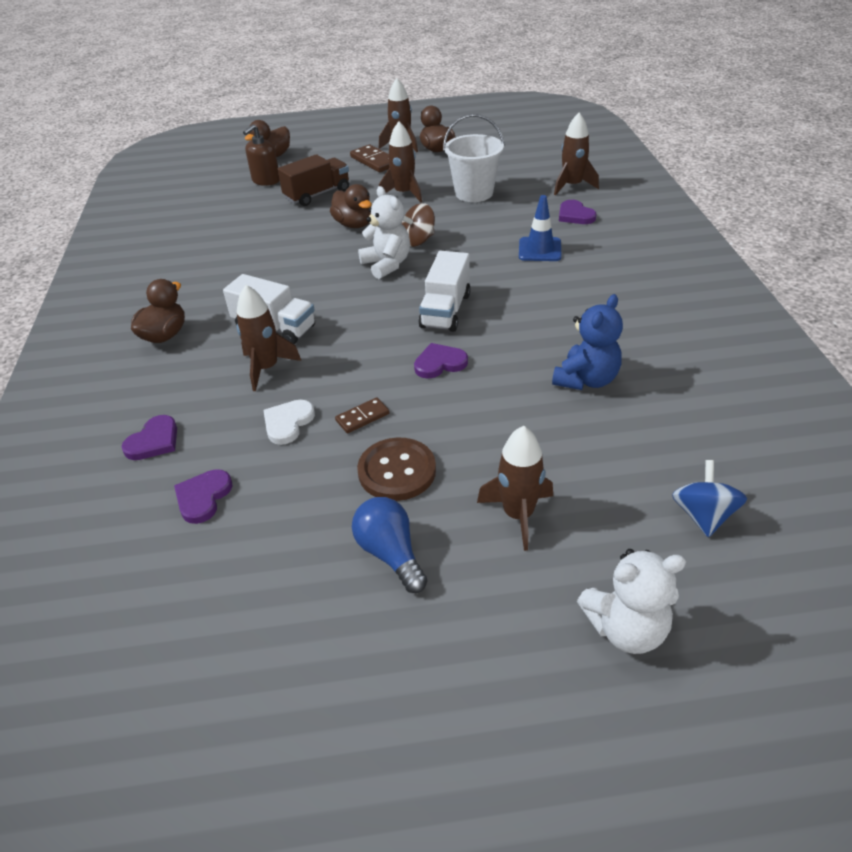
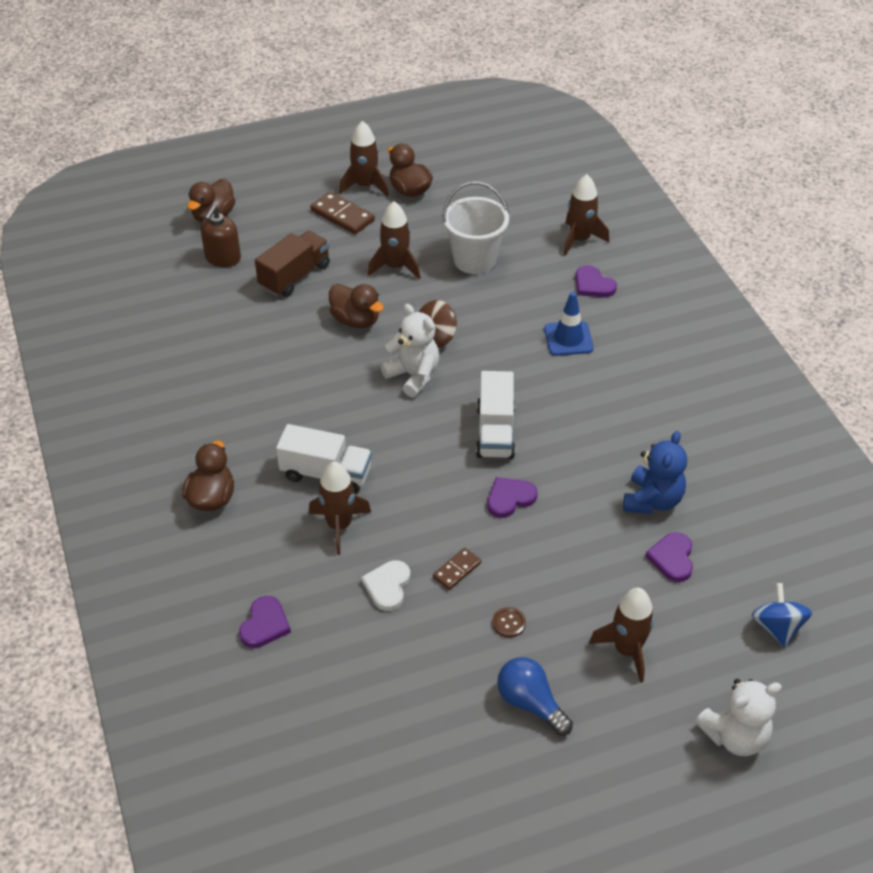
camera: 15 degrees left, 5 degrees up
(203, 497) = (341, 676): purple heart -> purple heart (672, 558)
(397, 471) = (509, 623): brown button -> brown button, size x0.47

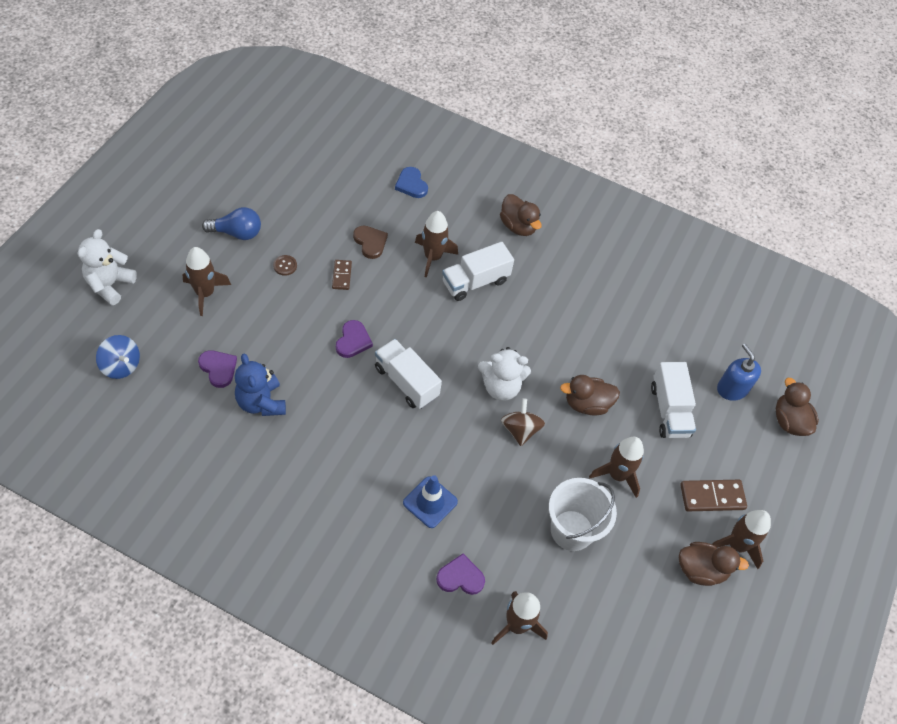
camera: 130 degrees right, 10 degrees up
(223, 258) = (732, 389): brown soap dispenser -> blue soap dispenser
(264, 625) = (411, 184): purple heart -> blue heart
(295, 276) = (669, 410): brown truck -> white truck
(387, 586) = (370, 242): white heart -> brown heart

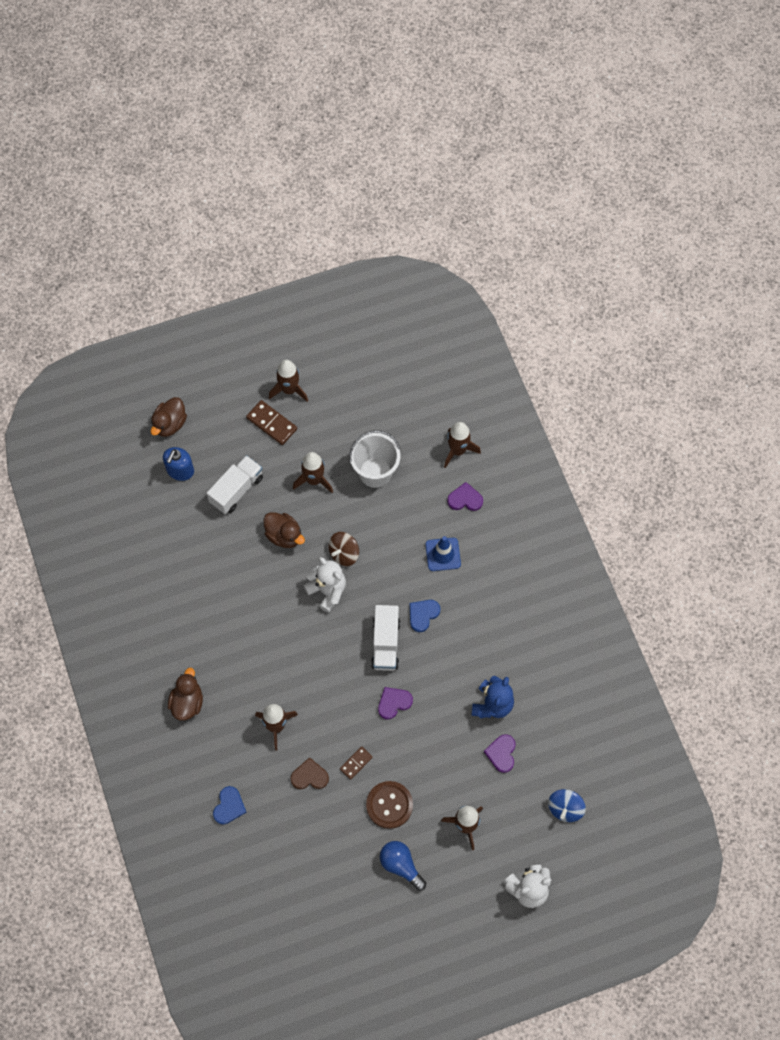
camera: 130 degrees left, 10 degrees up
(121, 365) = (565, 808): blue spinning top -> blue spinning top turned 150 degrees counterclockwise
(285, 266) = (389, 805): brown button -> brown button, size x2.12
(370, 242) = (309, 776): brown heart -> brown heart turned 75 degrees clockwise
(396, 431) = (423, 615): none -> blue heart
(460, 577) = (465, 499): purple heart -> purple heart turned 135 degrees clockwise
(475, 282) = (266, 681): white truck -> none
(701, 570) = (325, 395): brown duck -> none

